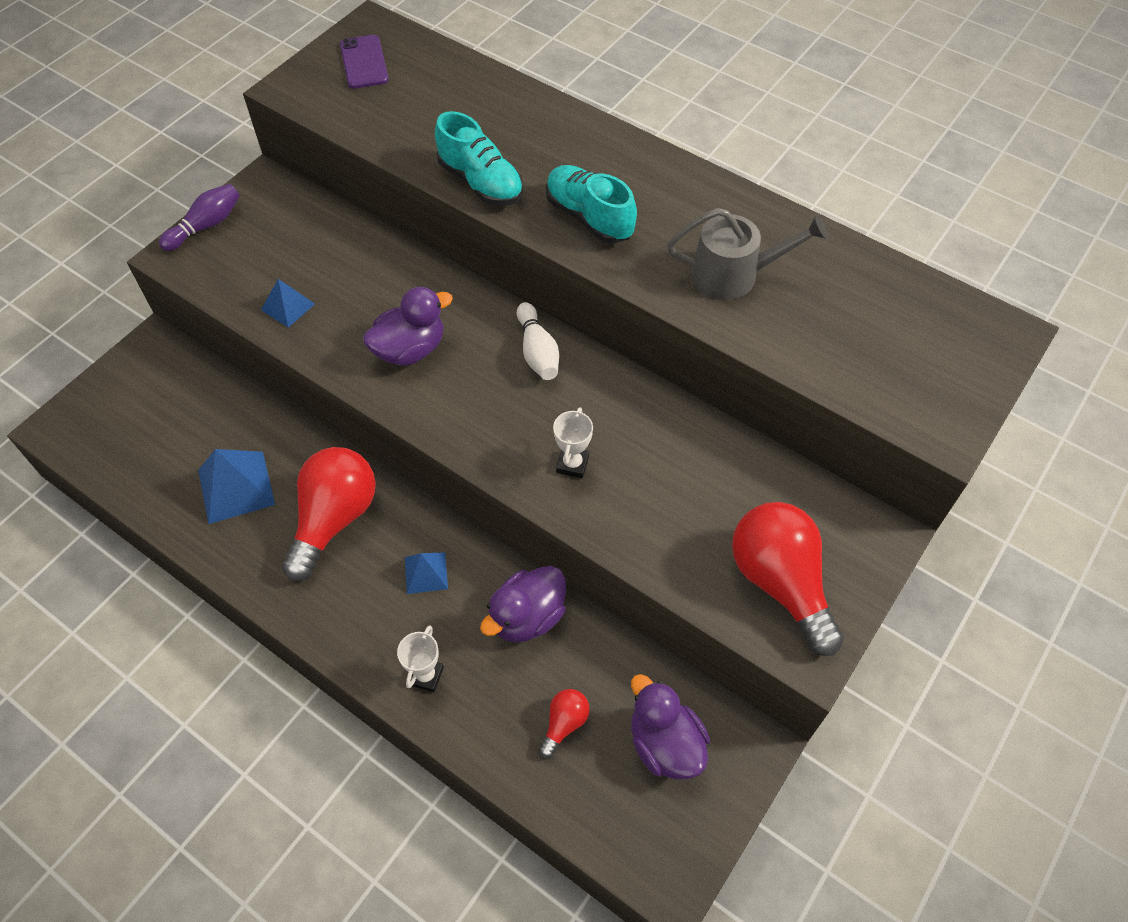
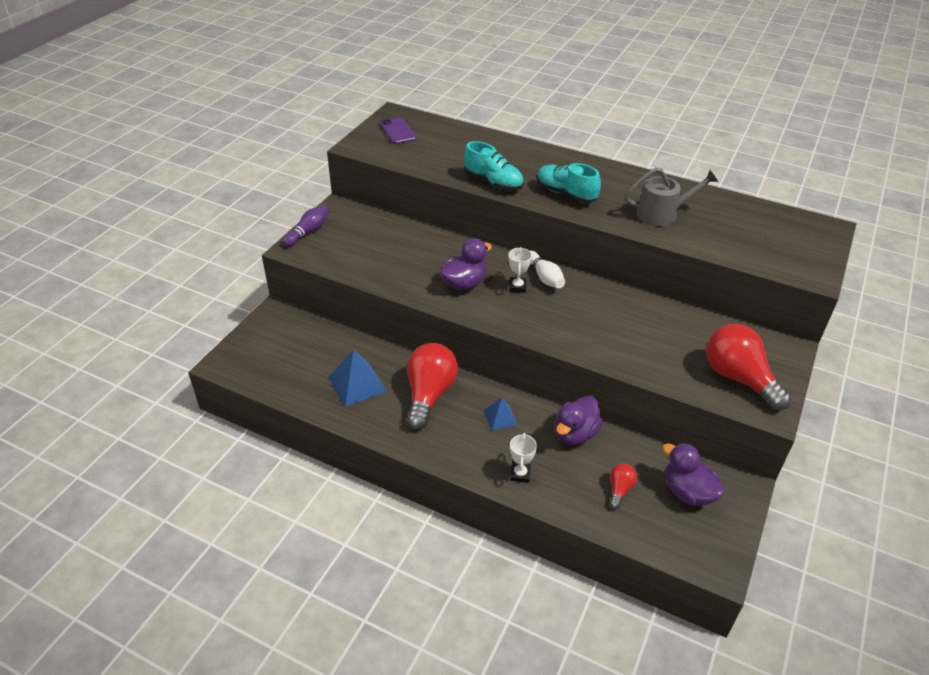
camera: 10 degrees left, 15 degrees down
(288, 306) = (377, 268): blue pyramid -> none
(572, 464) = (588, 332): white trophy -> white trophy (517, 287)

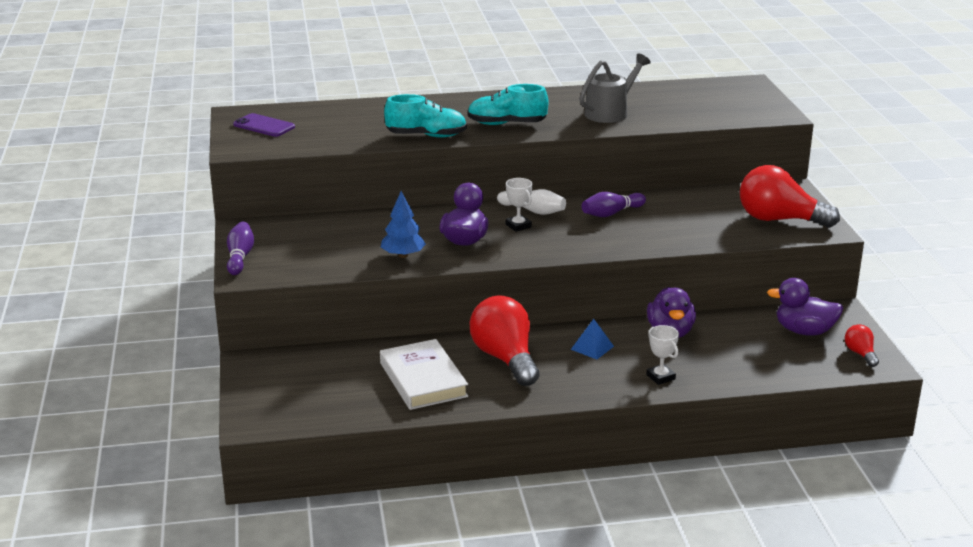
camera: 35 degrees left, 15 degrees down
(357, 384) = (423, 380): blue pyramid -> white book
(408, 278) = (403, 255): none -> blue tree
(602, 306) = (611, 213): none -> purple bowling pin
(619, 489) = (752, 352): red light bulb -> red light bulb (860, 354)

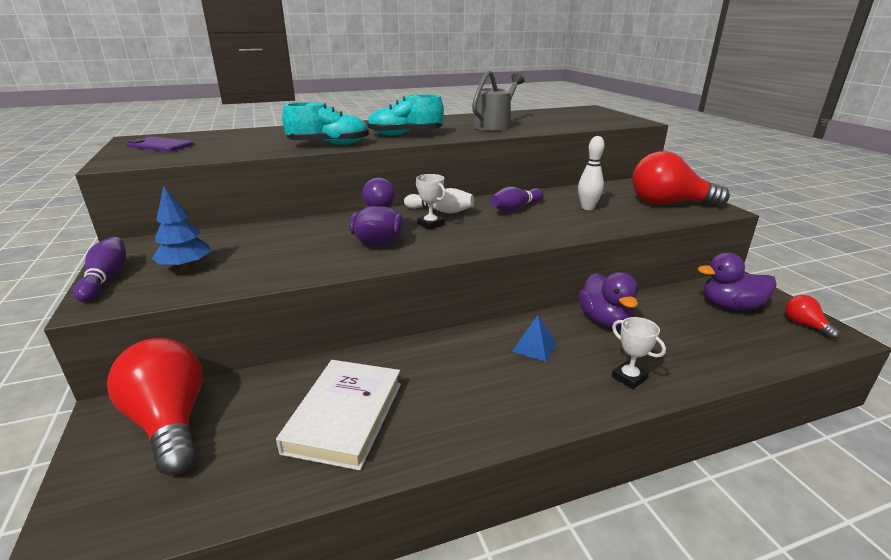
camera: 10 degrees left, 0 degrees up
(403, 255) = (310, 261): blue tree -> blue tree (186, 267)
(423, 380) = (345, 416): white book -> white book turned 45 degrees clockwise
(505, 358) = (442, 372): red light bulb -> red light bulb (170, 422)
(687, 218) = (587, 208): none -> white bowling pin

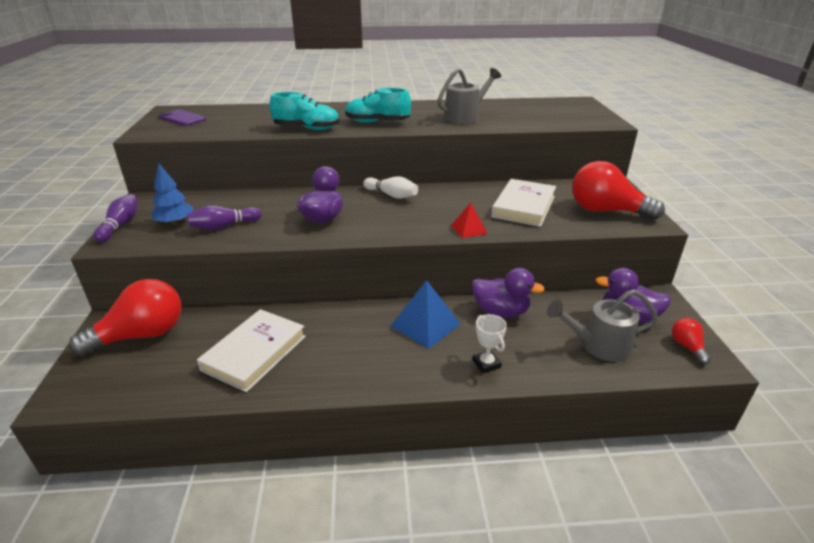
camera: 15 degrees right, 5 degrees up
(170, 422) = (142, 335): red light bulb -> red light bulb turned 75 degrees clockwise
(431, 224) = (374, 207): white trophy -> none
(515, 208) = (458, 200): purple bowling pin -> purple bowling pin (224, 226)
(534, 347) = (425, 325): blue pyramid -> blue pyramid, size x1.70
(550, 234) = (468, 229): none -> red pyramid
(587, 208) = (524, 206): white bowling pin -> white book
(605, 320) = (501, 311): purple duck -> purple duck turned 75 degrees counterclockwise
(725, 338) = (598, 345): none -> grey watering can

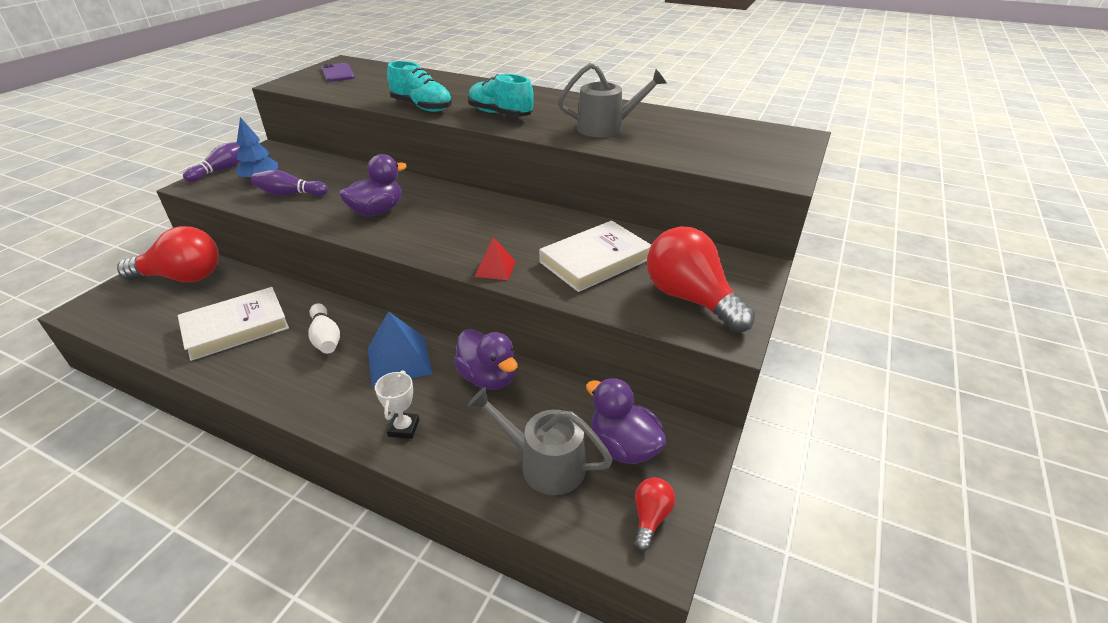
camera: 30 degrees right, 5 degrees up
(391, 195) = (473, 204): white bowling pin -> white bowling pin (325, 338)

